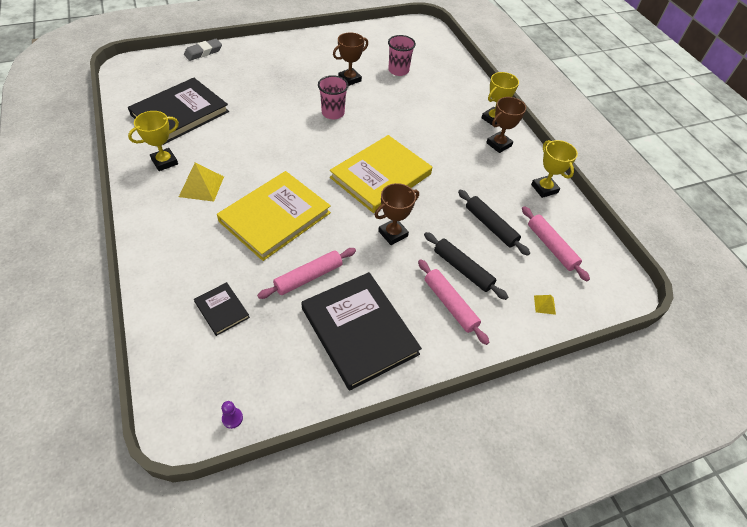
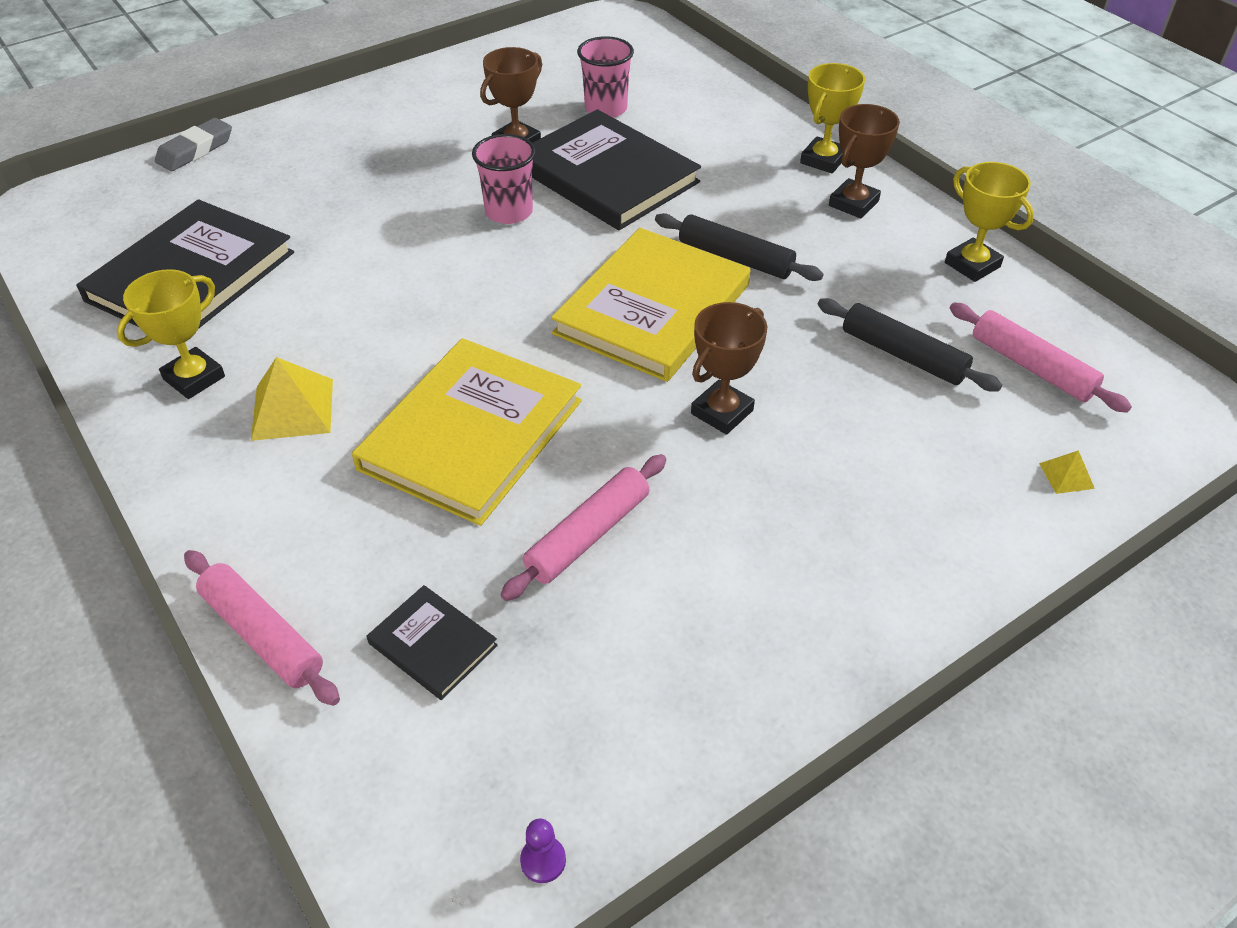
camera: 10 degrees left, 5 degrees down
(359, 331) = (733, 615): black book -> black book (607, 175)
(450, 304) = (889, 519): pink rolling pin -> pink rolling pin (263, 634)
(462, 269) = (885, 447): black rolling pin -> black rolling pin (735, 258)

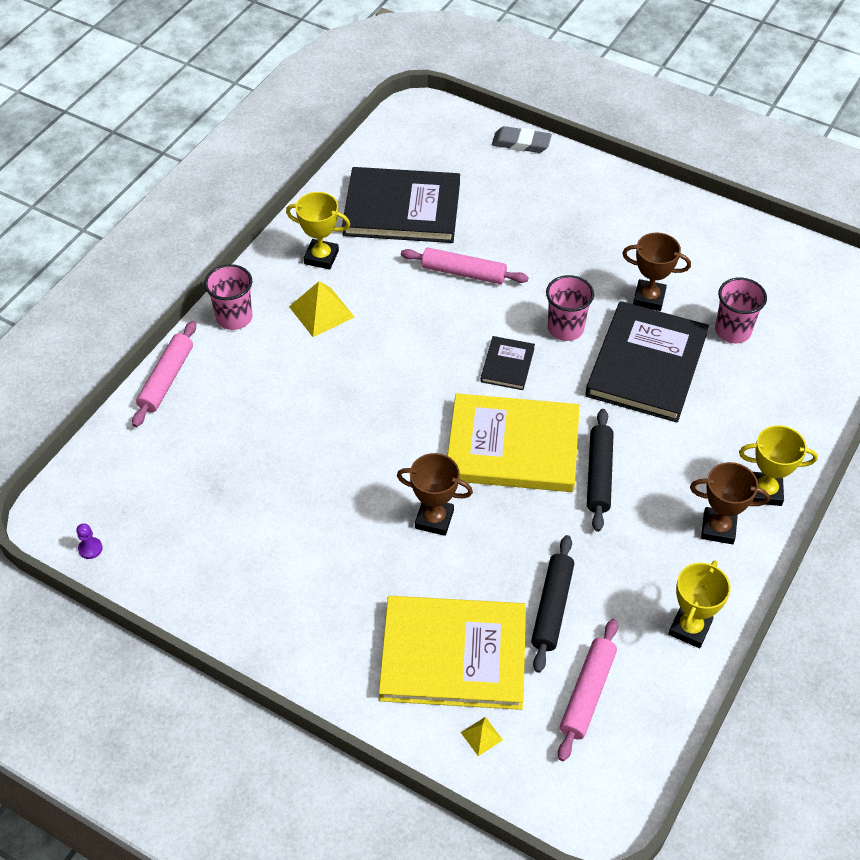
camera: 65 degrees right, 5 degrees up
(214, 509) = (234, 317): none -> pink cup
(432, 644) = (191, 451): black book -> black book (507, 365)
(471, 434) = (346, 401): yellow book -> yellow book (453, 655)
(588, 535) = (297, 488): pink rolling pin -> pink rolling pin (464, 273)

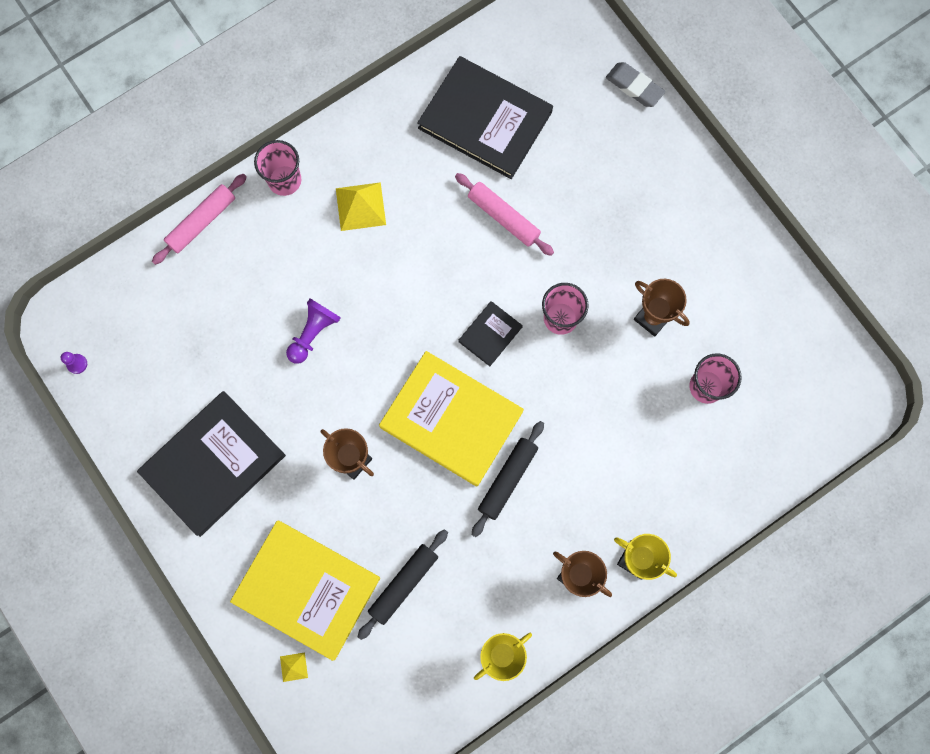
camera: 25 degrees right, 25 degrees up
(321, 257) = (388, 145): yellow trophy -> none
(332, 428) = (313, 333): none -> purple pawn
(587, 693) = (391, 670): pink rolling pin -> none
(646, 365) = (609, 388): black book -> black book (213, 464)

